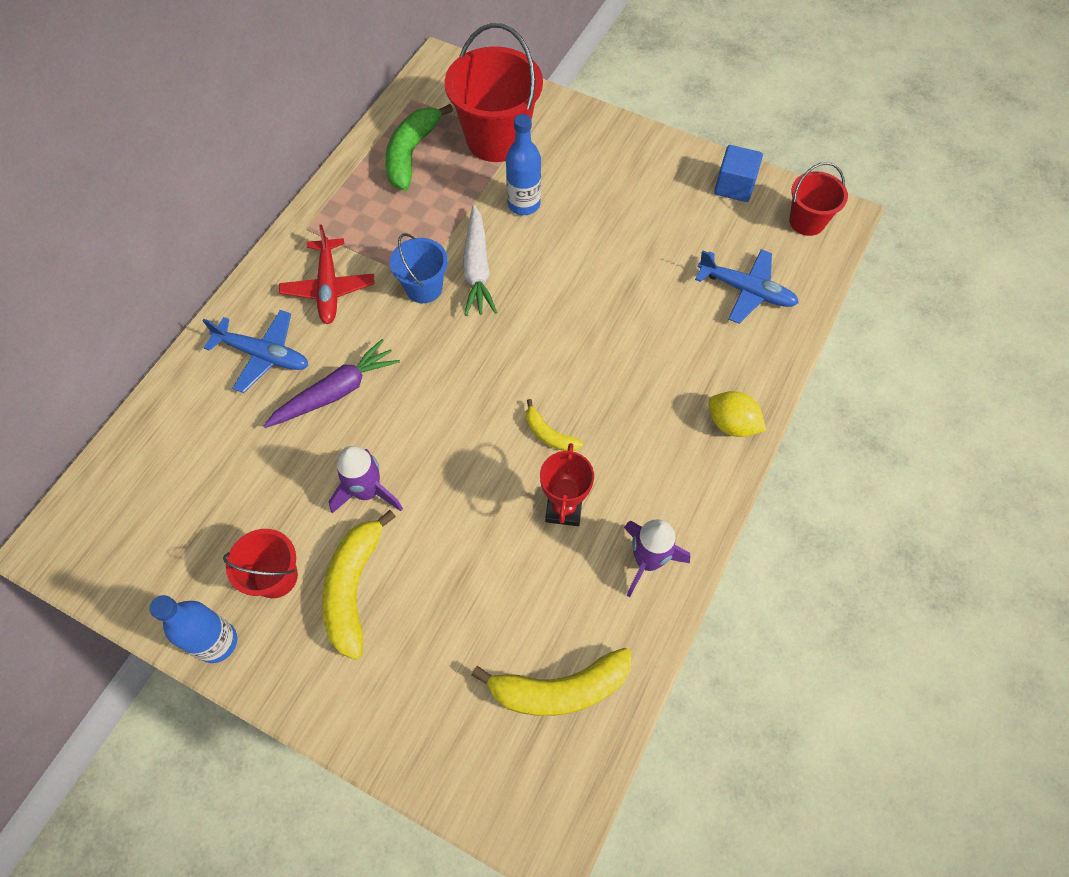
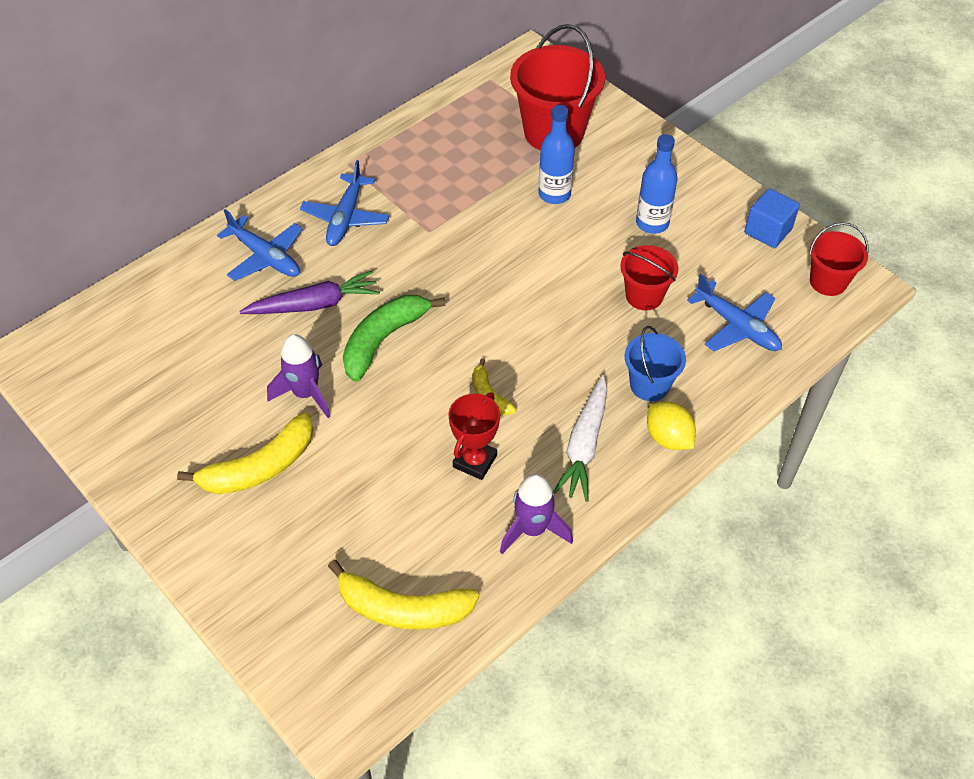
camera: 20 degrees right, 10 degrees down
(217, 642) = (127, 472): blue bottle -> blue bottle (652, 223)
(275, 577) = (198, 437): red bucket -> red bucket (644, 296)
(329, 287) = (346, 217): red plane -> blue plane
(354, 588) = (259, 467): yellow banana -> yellow banana turned 150 degrees counterclockwise
(411, 153) = (469, 125): green banana -> green banana (383, 340)
(424, 288) = (430, 240): blue bucket -> blue bucket (649, 385)
(477, 268) = (486, 237): white carrot -> white carrot (584, 444)

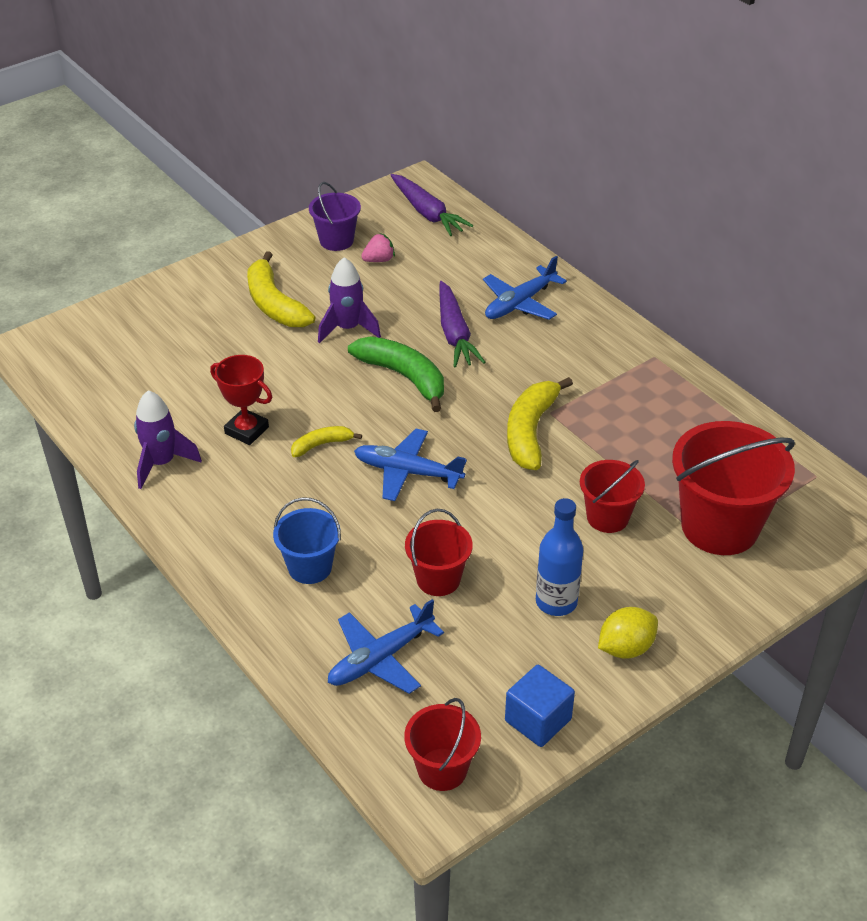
camera: 95 degrees right, 10 degrees down
(91, 342) = (427, 213): none -> purple carrot
(138, 422) = (336, 240): none -> purple bucket
(181, 378) = (379, 260): none -> pink strawberry
(346, 217) = (572, 355): blue plane -> blue plane (408, 472)
(403, 608) = (112, 381): yellow banana -> yellow banana (530, 432)
(554, 194) = (607, 517): blue bottle -> red bucket
(584, 444) = (246, 508): white carrot -> none
(668, 438) = (238, 573): yellow lemon -> yellow lemon (625, 648)

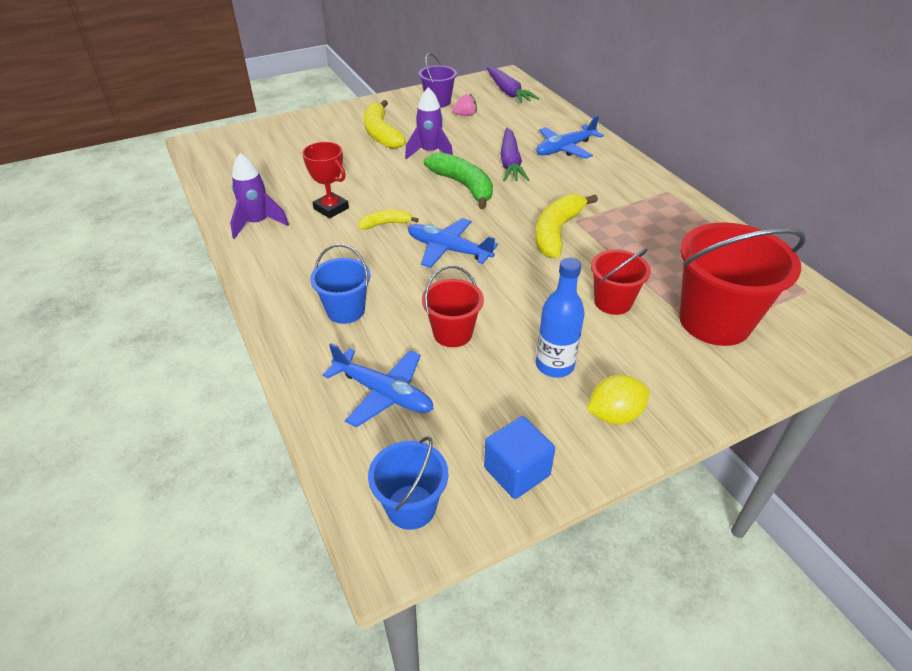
camera: 10 degrees right, 0 degrees up
(381, 658) = (383, 393): blue plane -> blue plane turned 120 degrees counterclockwise
(442, 769) = (411, 507): red bucket -> blue bucket

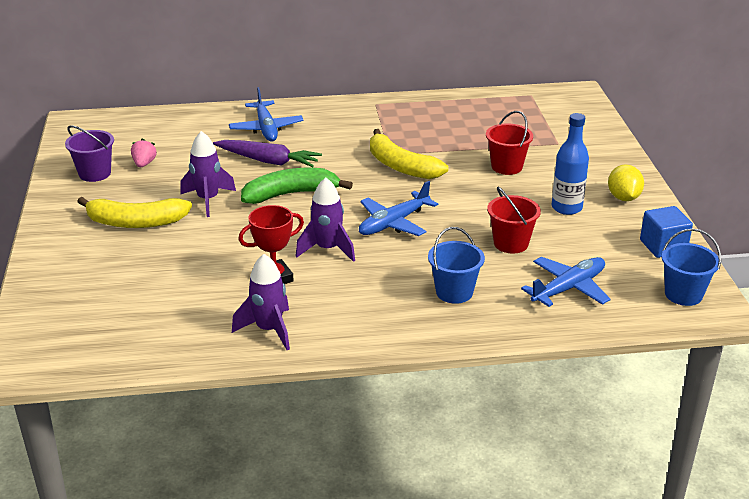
camera: 70 degrees left, 10 degrees down
(385, 224) = (327, 249): yellow banana -> purple rocket
(507, 92) = (116, 129): purple carrot -> none
(714, 321) = (547, 136): red bucket -> none

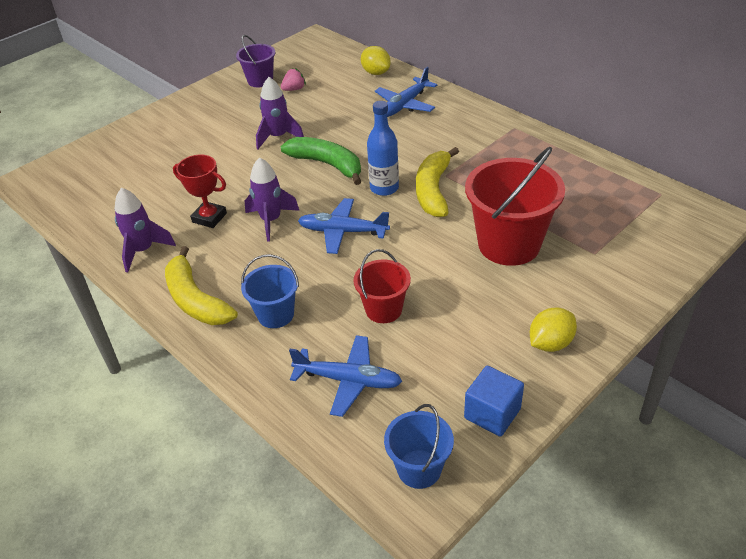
camera: 55 degrees right, 10 degrees up
(135, 222) = (219, 127): yellow banana -> yellow banana (196, 300)
(193, 119) = (376, 72): none -> yellow lemon
(267, 161) = (360, 130): purple carrot -> none
(507, 167) = (509, 244): red bucket -> red bucket, size x1.81
(566, 208) = (484, 314): blue bottle -> blue bottle (384, 188)

